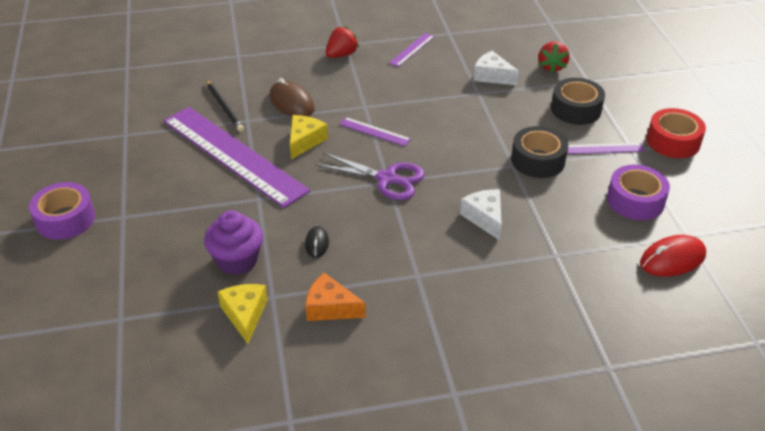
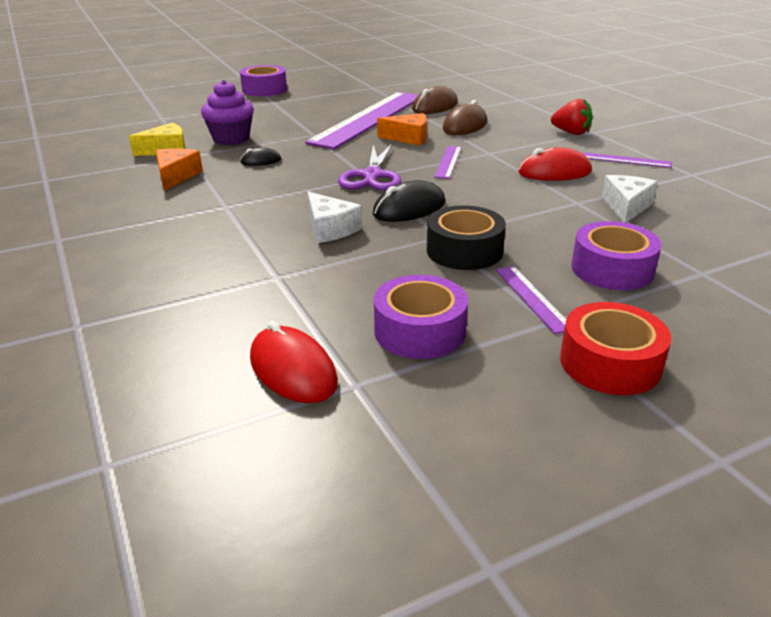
camera: 75 degrees right, 10 degrees down
(224, 107) = (435, 106): black pencil -> brown mouse
(305, 141) = (408, 138): yellow cheese -> orange cheese
(420, 87) = (554, 172): none -> red mouse
(461, 171) = (409, 208): none -> black mouse
(484, 218) = (330, 229): white cheese -> white cheese turned 90 degrees clockwise
(552, 67) = (703, 243): red strawberry -> none
(576, 109) = (612, 269): black tape -> purple tape

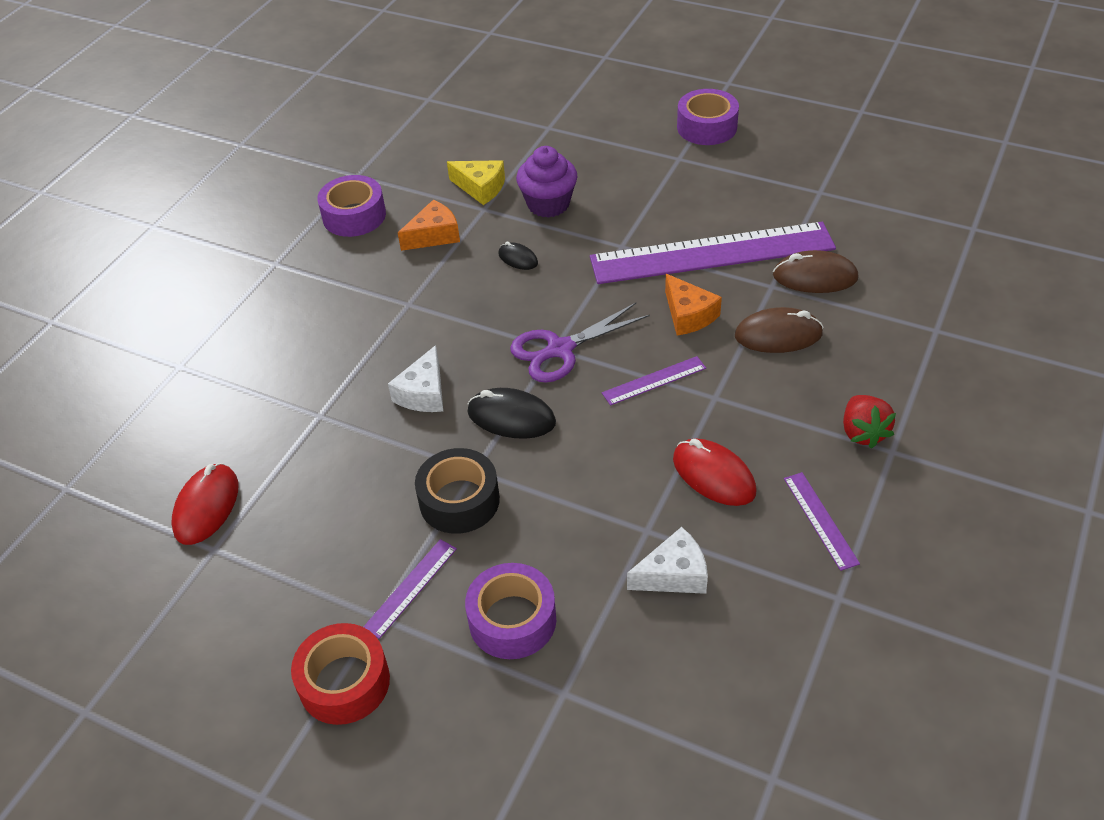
camera: 55 degrees right, 15 degrees up
(420, 331) = (305, 544): purple tape -> purple tape (354, 216)

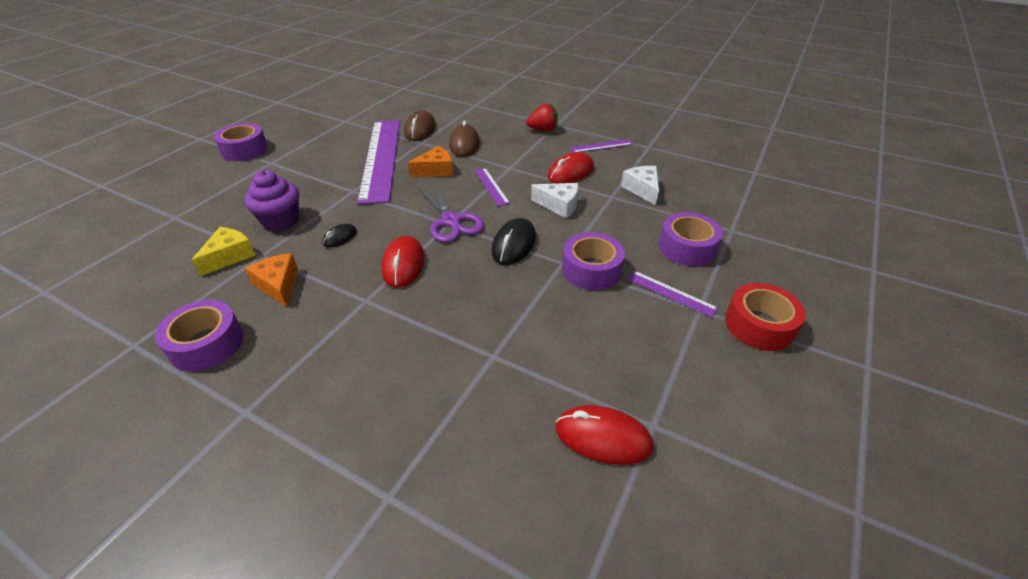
camera: 90 degrees left, 5 degrees down
(424, 393) = (479, 289): white cheese -> white cheese (559, 205)
(459, 500) = (591, 270): black tape -> purple tape
(468, 321) = (403, 264): none -> red mouse

